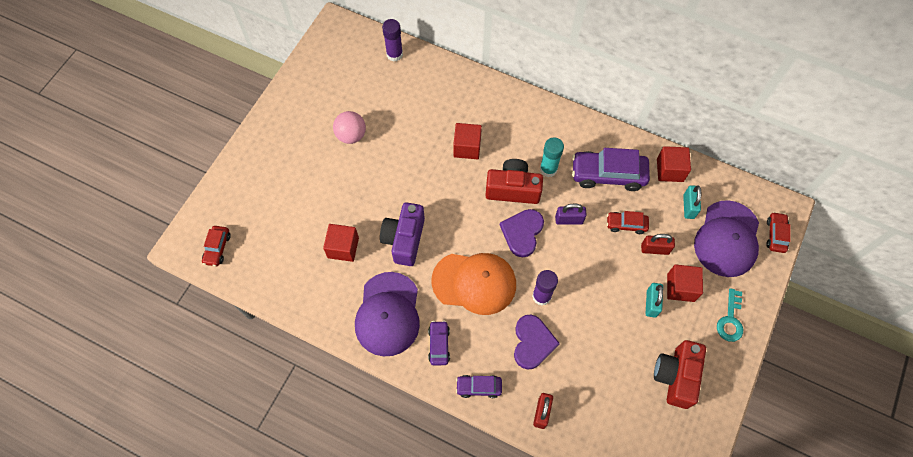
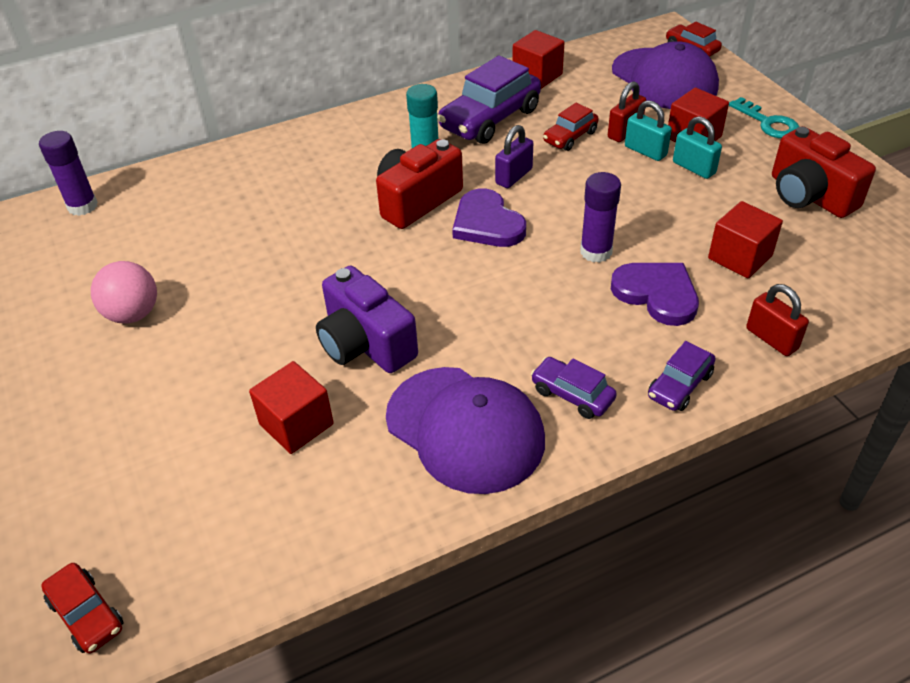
camera: 50 degrees left, 20 degrees down
(467, 147) = (307, 210): red cube -> red cube (740, 257)
(474, 283) = (511, 305): orange cap -> none
(688, 207) = (597, 85): turquoise padlock -> turquoise padlock (645, 151)

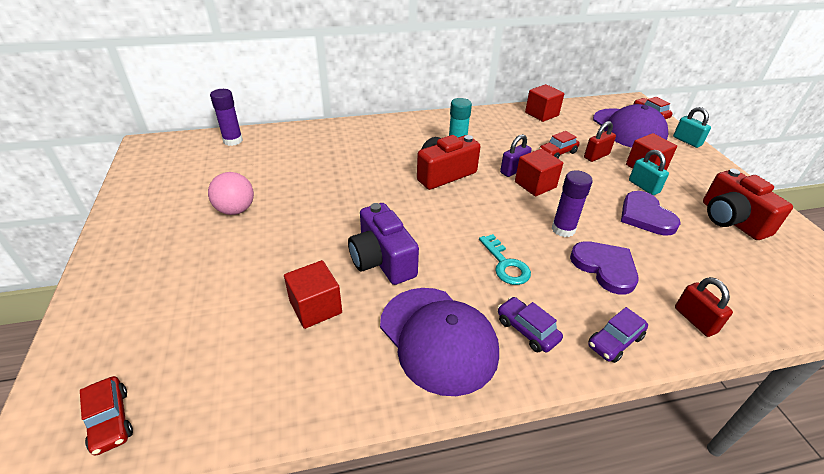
camera: 10 degrees right, 5 degrees down
(487, 223) = (488, 196): purple heart -> purple heart (645, 216)
(490, 119) = (505, 134): purple car -> none
(645, 151) = (609, 170): turquoise padlock -> turquoise padlock (687, 141)
(740, 257) = (673, 253): red cube -> red cube (535, 184)
(768, 123) = (701, 167): turquoise key -> turquoise key (505, 264)

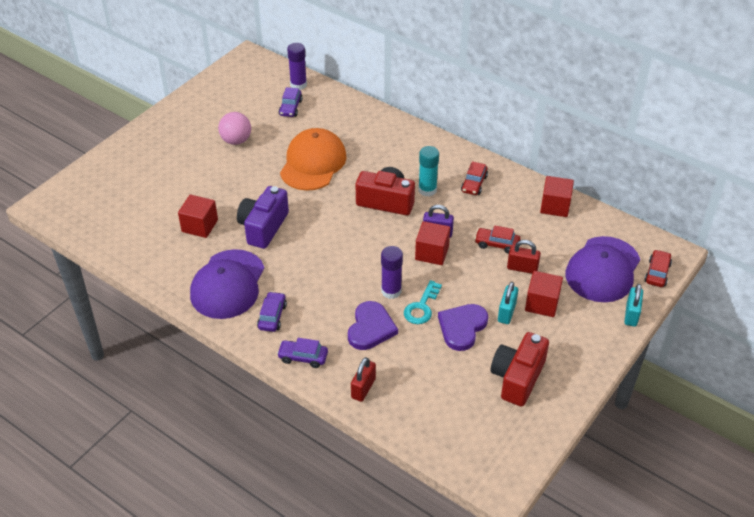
camera: 50 degrees right, 5 degrees up
(110, 420) = (76, 211): red car -> red car (474, 184)
(252, 159) = (290, 108): none -> purple car
(340, 184) = (313, 163): none -> orange cap
(505, 264) = (320, 281): turquoise key -> turquoise key (421, 307)

